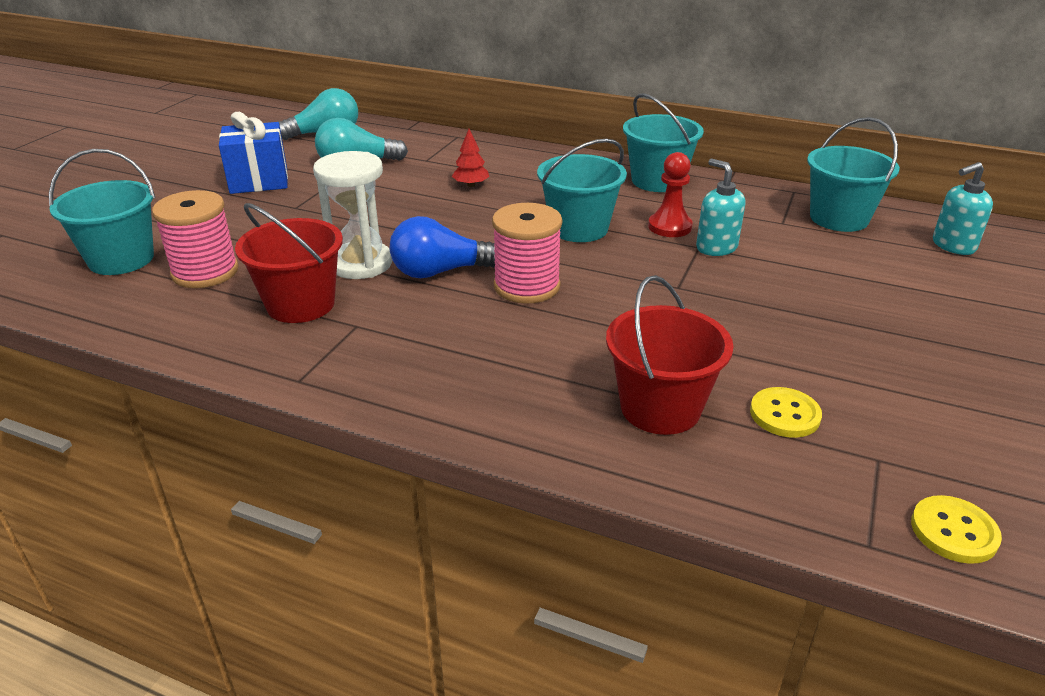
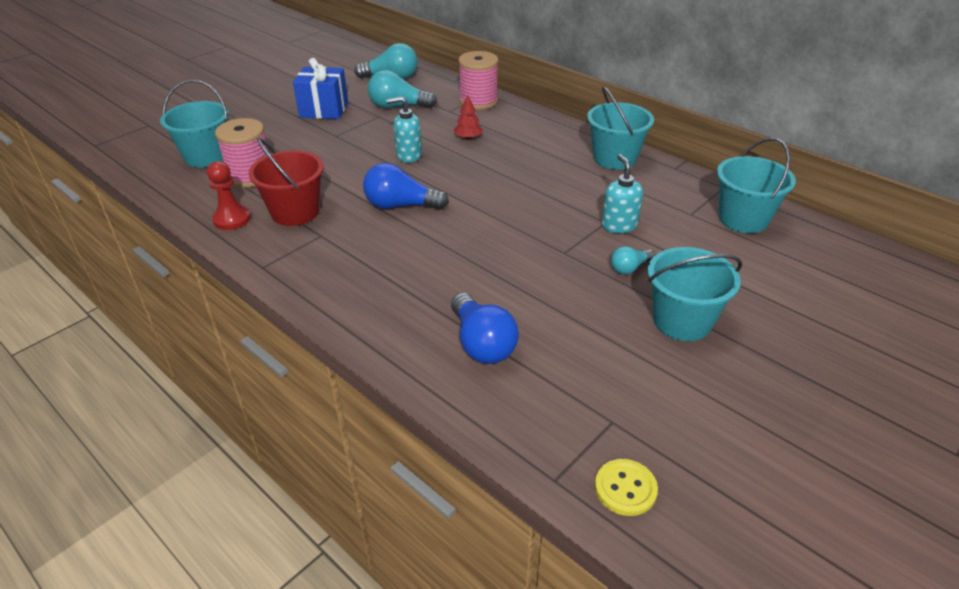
camera: 20 degrees right, 5 degrees up
(360, 263) = (351, 188): white hourglass -> none
(526, 286) = (453, 229): pink spool -> pink spool (478, 101)
(579, 228) = (523, 189): turquoise bucket -> turquoise bucket (682, 321)
(660, 408) = (482, 343): red bucket -> blue light bulb
(669, 227) = (595, 200): red pawn -> red pawn (232, 219)
(763, 289) = (629, 268): none -> turquoise light bulb
(784, 414) = (568, 370): yellow button -> none
(953, 246) = (826, 263): turquoise soap dispenser -> turquoise soap dispenser (408, 155)

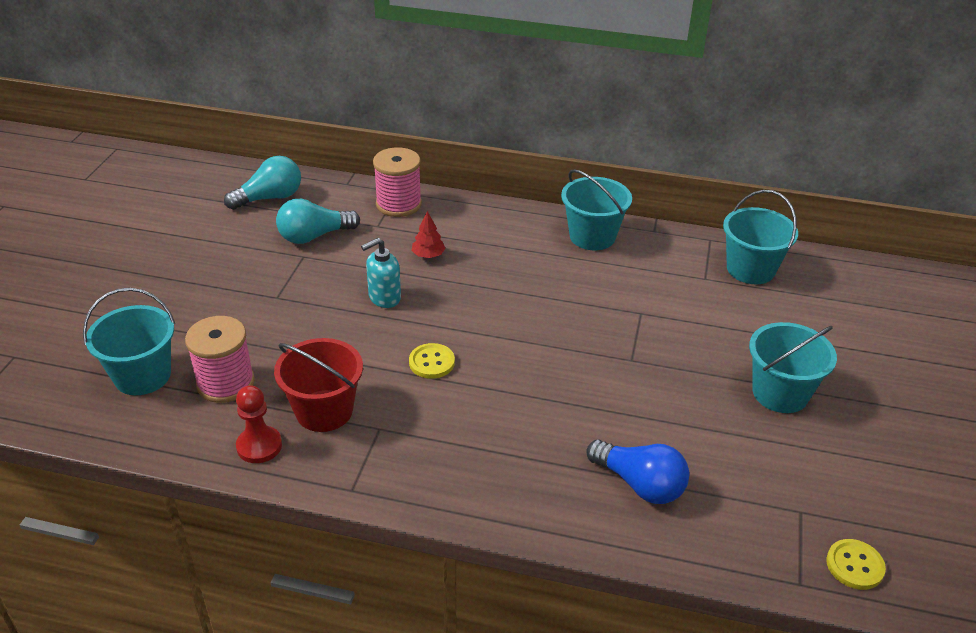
camera: 30 degrees left, 0 degrees up
(324, 110) = (230, 266): blue gift -> none
(401, 205) = (431, 362): blue light bulb -> yellow button
(619, 225) = (655, 312): turquoise soap dispenser -> none
(629, 268) = (699, 355): turquoise light bulb -> none

